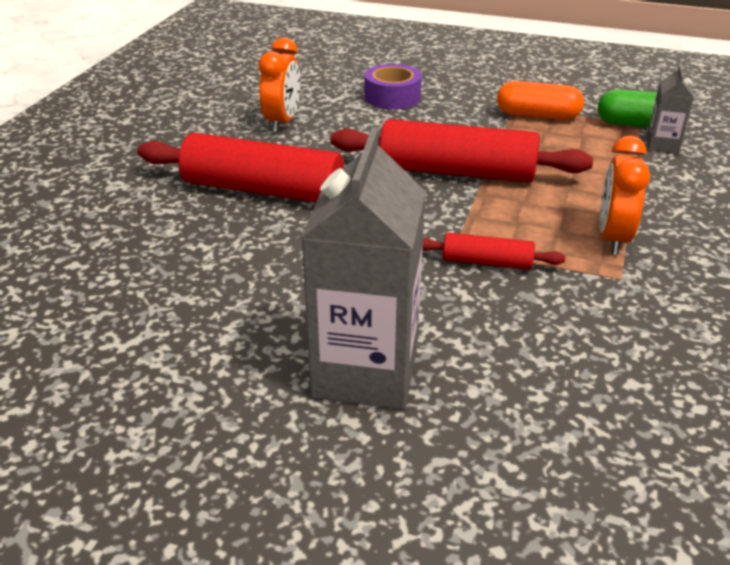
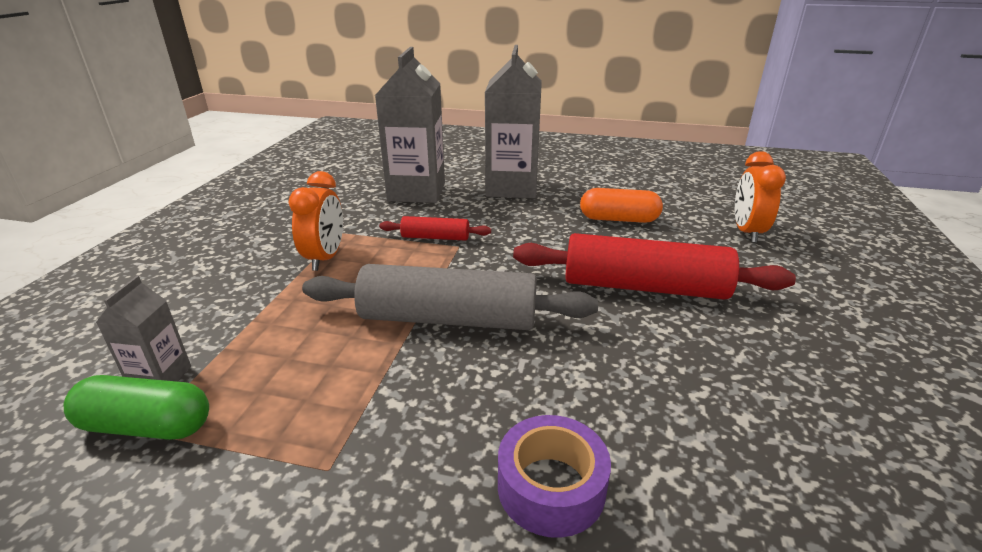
camera: 175 degrees right, 5 degrees down
(282, 122) = (701, 397): orange clock -> orange clock (747, 232)
(457, 172) = (448, 319): red rolling pin -> grey rolling pin
(537, 116) = (299, 441): orange capsule -> orange capsule (618, 219)
(543, 368) = (416, 192): none -> grey carton

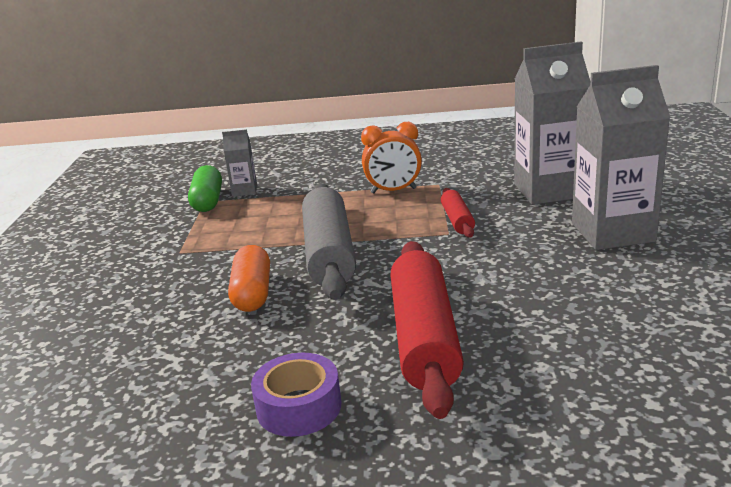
camera: 80 degrees right, 5 degrees down
(551, 487) = (164, 320): purple tape -> purple tape (299, 407)
(618, 219) = (584, 309): orange capsule -> orange capsule (252, 293)
(747, 232) = (634, 416): orange clock -> none

